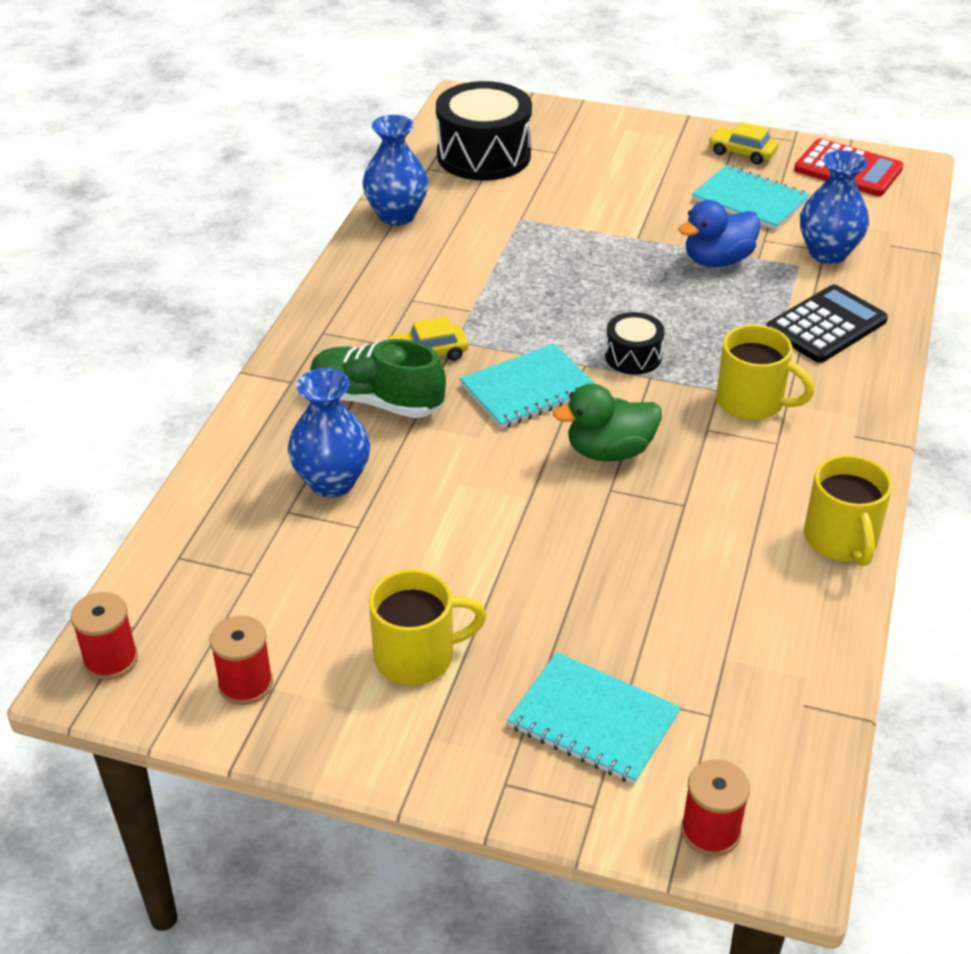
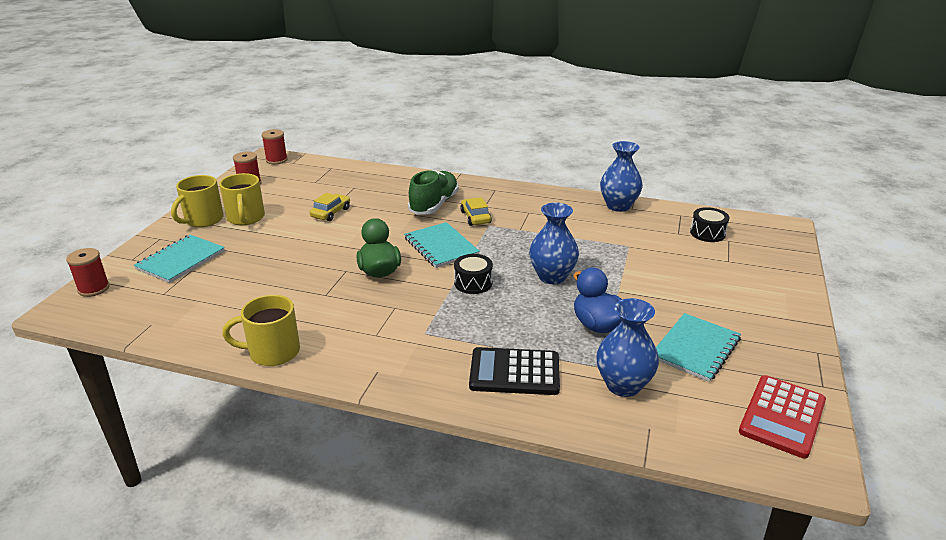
camera: 90 degrees right, 10 degrees down
(332, 482) = (371, 196): blue vase -> blue vase (552, 277)
(483, 155) = (707, 233): black drum -> black drum, size x0.51
(742, 153) = (778, 351): yellow car -> yellow car (331, 213)
(752, 402) = (420, 327): yellow mug -> yellow mug (203, 220)
(826, 325) = (514, 372): black calculator -> black calculator turned 135 degrees clockwise

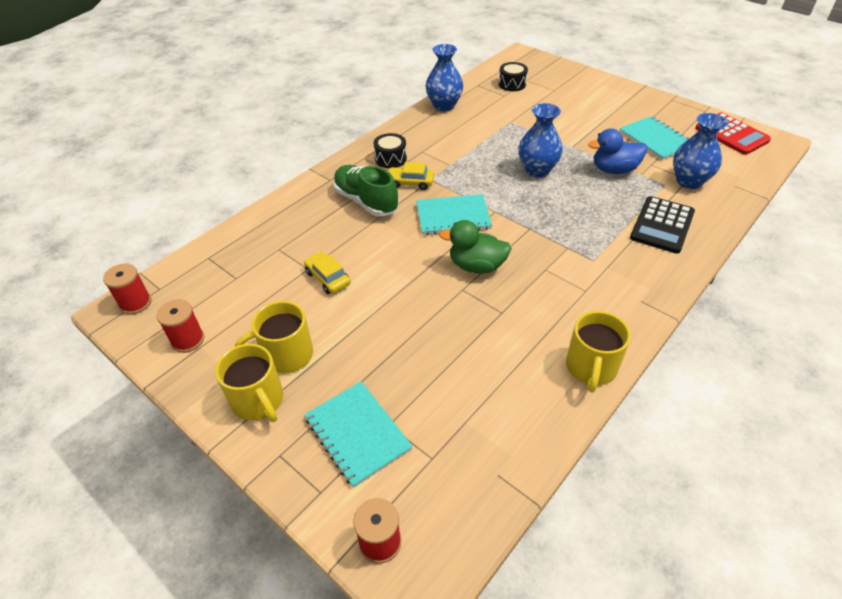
camera: 65 degrees left, 15 degrees up
(246, 218) = (286, 355): yellow mug -> yellow mug turned 150 degrees clockwise
(473, 283) = (526, 213): black drum -> black drum (390, 158)

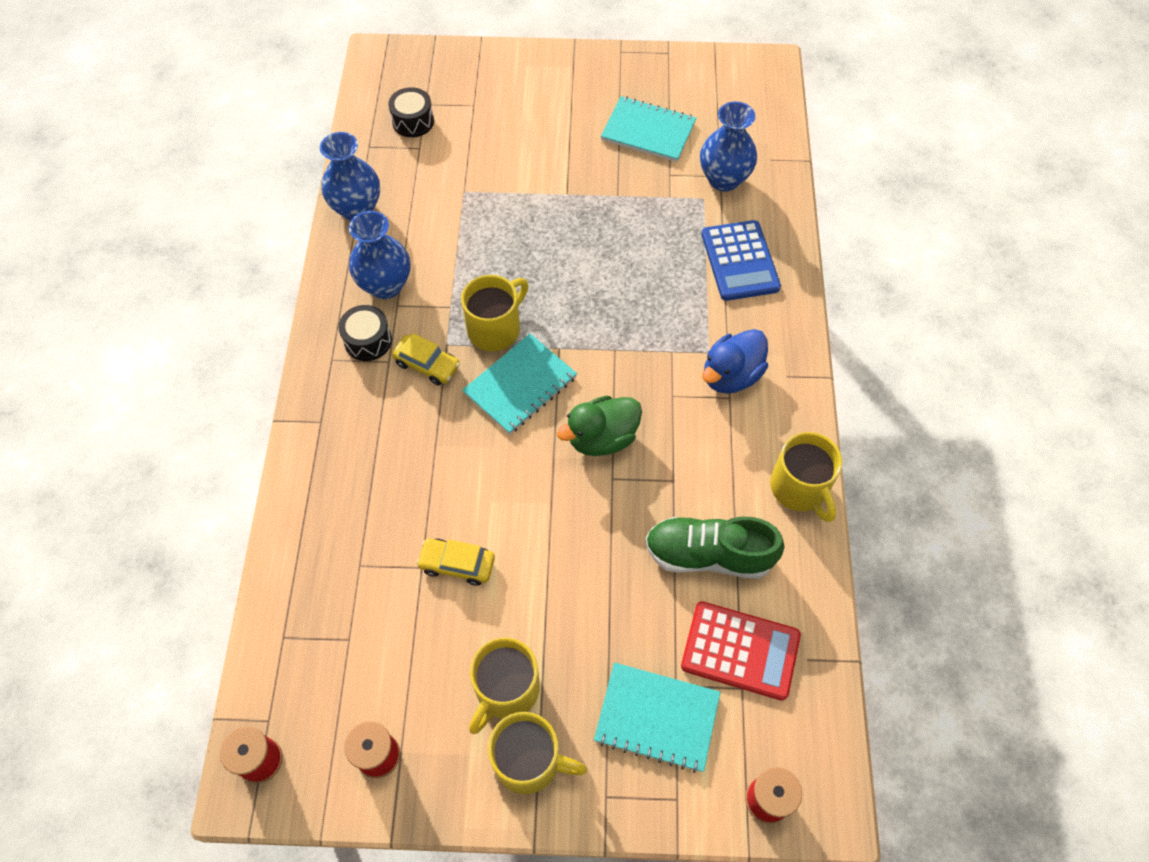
camera: 40 degrees left, 15 degrees up
(366, 201) = (399, 427): green shoe -> green shoe (708, 555)
(410, 183) = (427, 364): yellow car -> yellow car turned 120 degrees counterclockwise
(465, 185) = (495, 328): none -> yellow mug
(537, 170) = (557, 256): blue vase -> blue vase (385, 285)
(614, 170) = (638, 206): blue duck -> blue duck (731, 375)
(662, 225) = (740, 261): black calculator -> blue calculator
(731, 134) = (719, 79): red calculator -> red calculator (740, 651)

